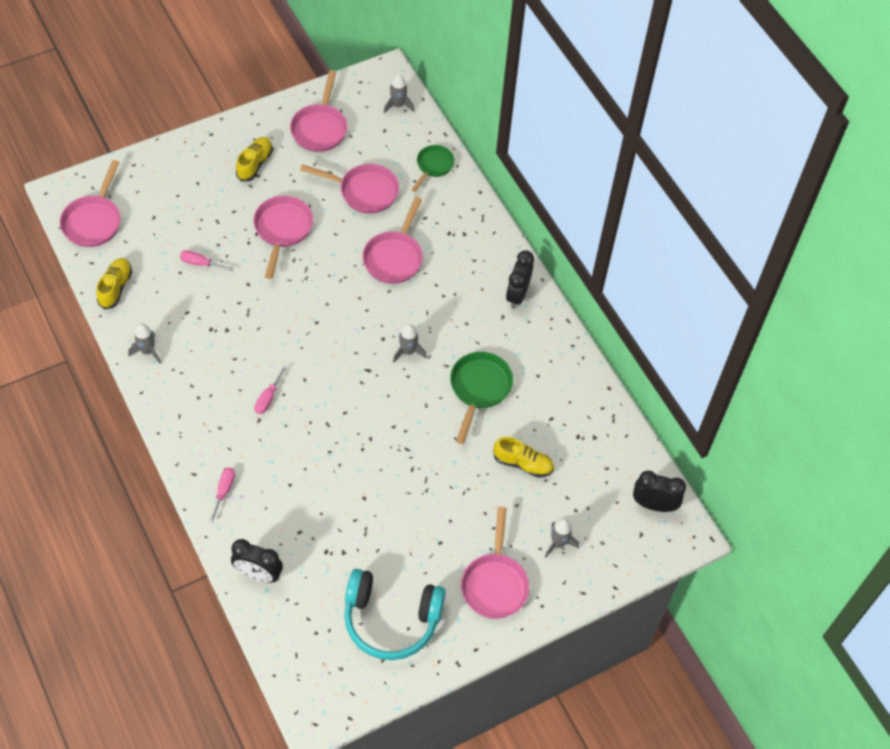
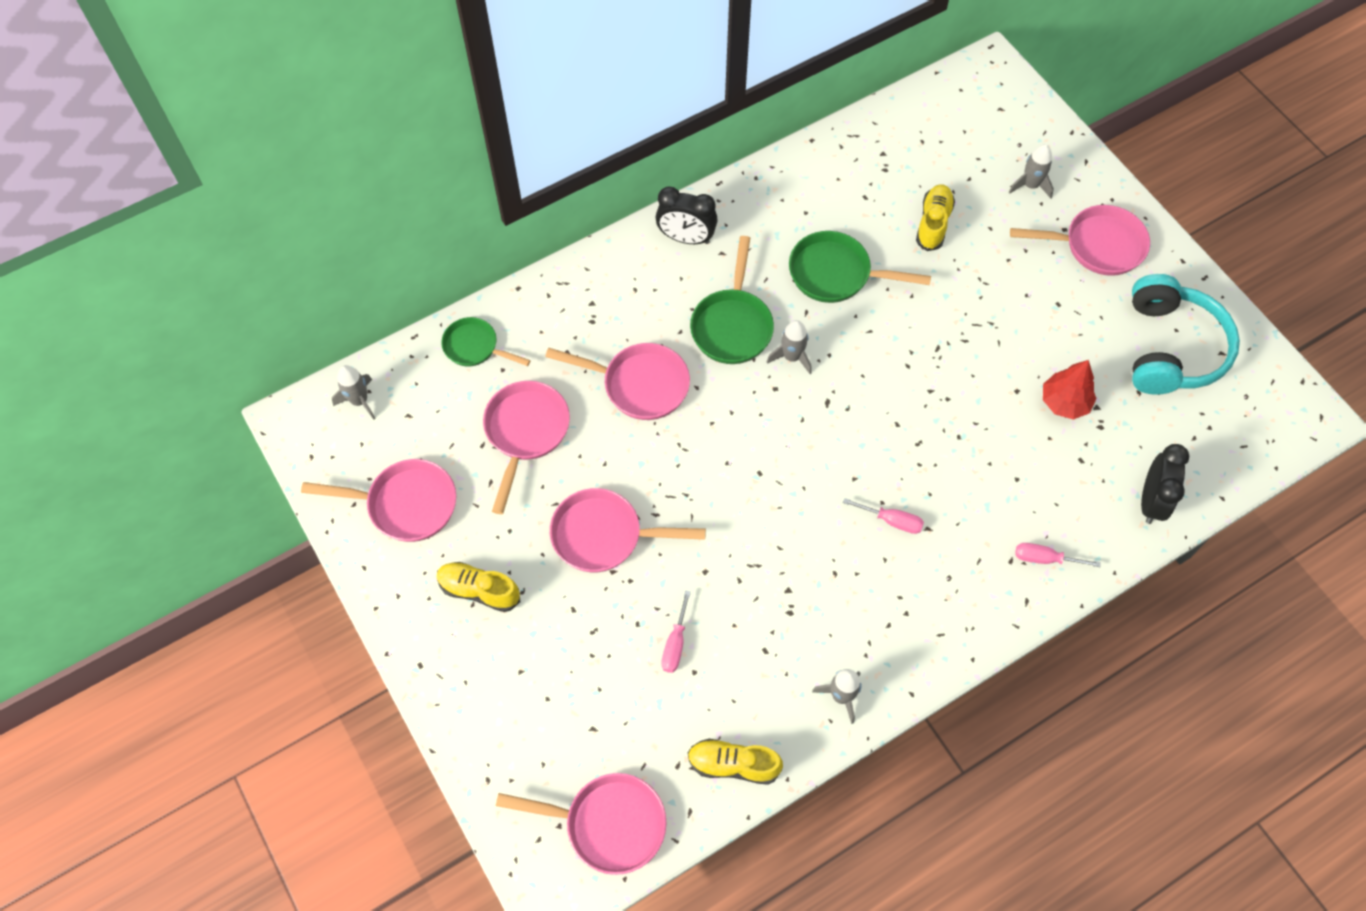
camera: 90 degrees left, 5 degrees up
(350, 529) = (1064, 402): none -> red tree
(438, 317) = (732, 325): none -> green pan
(654, 505) = (960, 97): black clock -> none

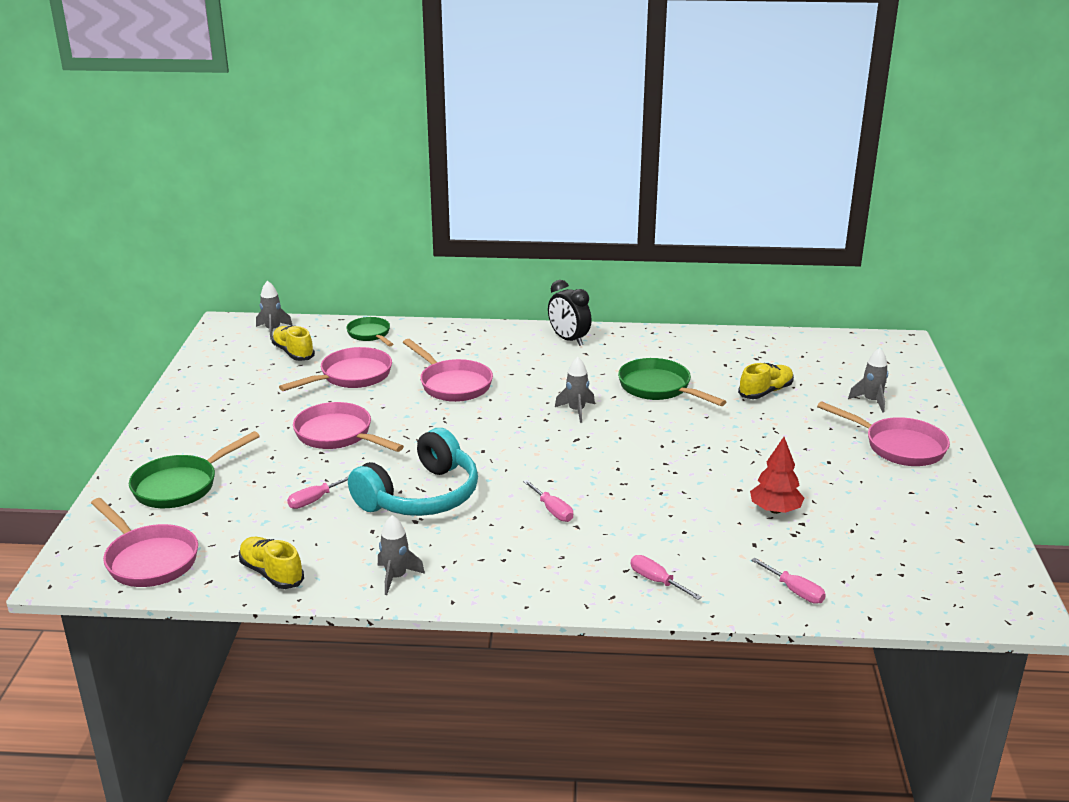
camera: 35 degrees right, 35 degrees down
(405, 504) = (238, 376): pink pan -> none
(479, 590) = (227, 425): yellow shoe -> yellow shoe (293, 353)
(732, 325) = (552, 383): green pan -> green pan (181, 486)
(1151, 501) = (795, 591): black clock -> pink screwdriver
(1170, 348) = (910, 519): turquoise headphones -> turquoise headphones (420, 496)

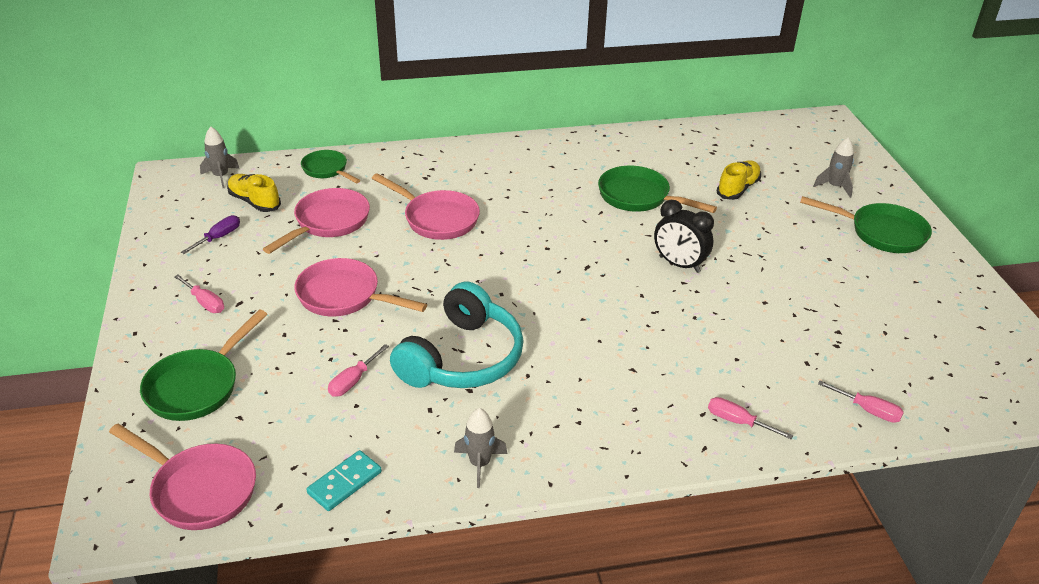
camera: 15 degrees left, 10 degrees up
(249, 377) = (218, 237): none -> purple screwdriver
(271, 573) = (345, 483): yellow shoe -> turquoise domino
(552, 510) = (601, 354): pink screwdriver -> pink screwdriver (205, 302)
(568, 339) = (529, 152): black clock -> black clock (679, 264)
(576, 411) = (572, 233): grey rocket -> none
(775, 510) = (807, 320): red tree -> none
(898, 446) = (881, 233): pink pan -> green pan

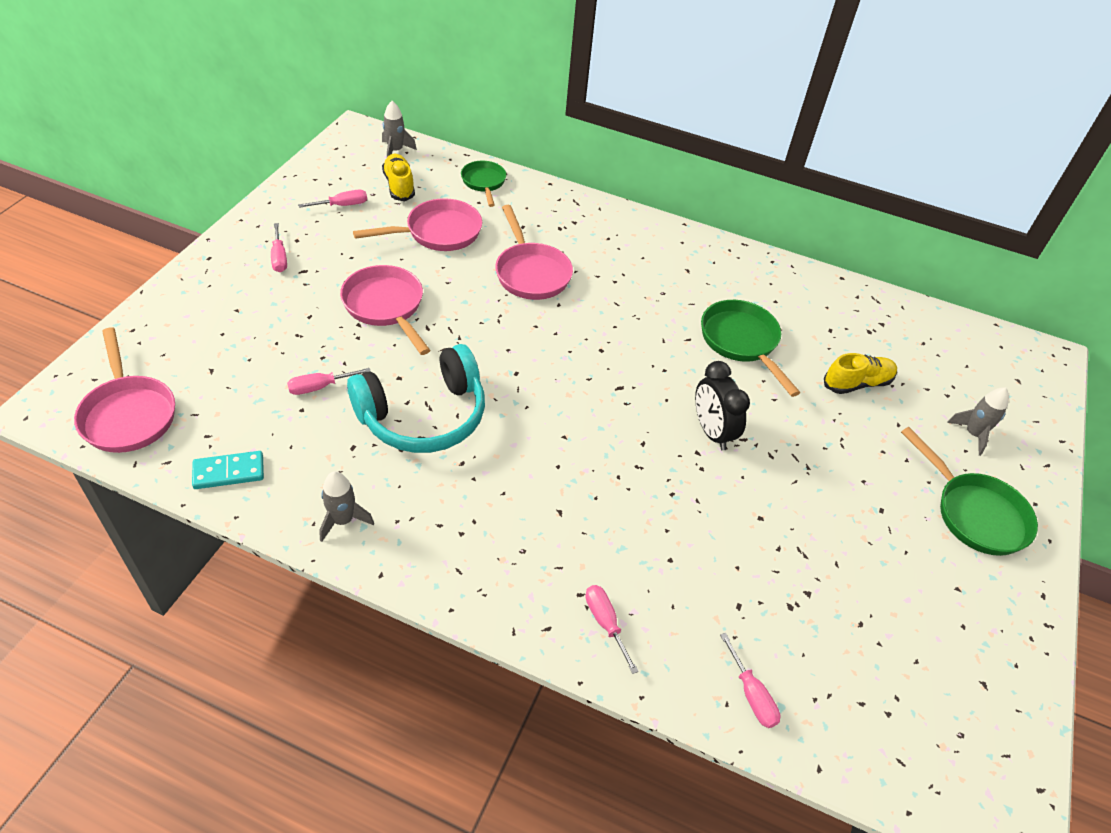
camera: 30 degrees right, 10 degrees up
(197, 386) = (208, 327): green pan -> none
(218, 237) = (342, 205): purple screwdriver -> pink screwdriver

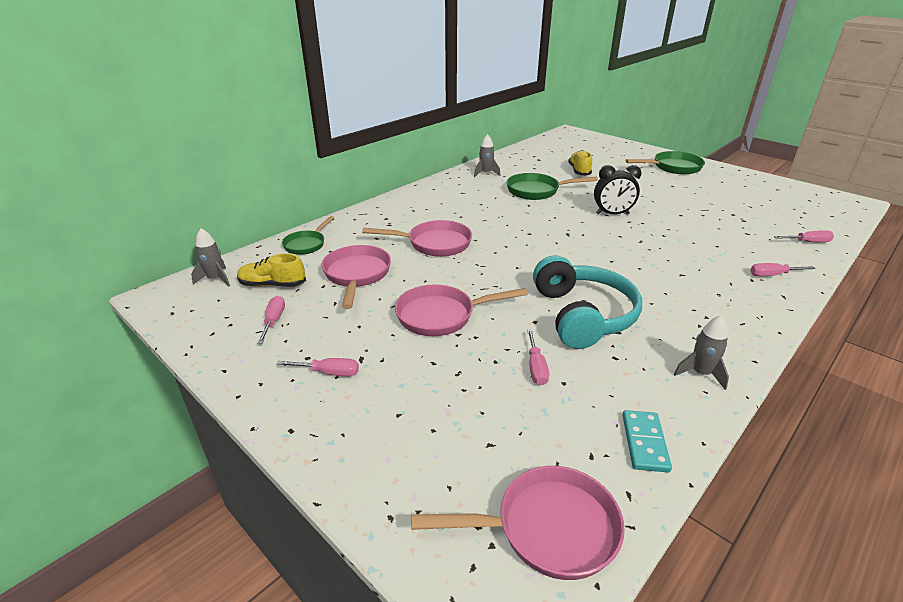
camera: 65 degrees left, 15 degrees down
(484, 183) = (306, 244): green pan -> green pan turned 75 degrees counterclockwise
(973, 434) = (620, 156): grey rocket -> grey rocket (486, 173)

